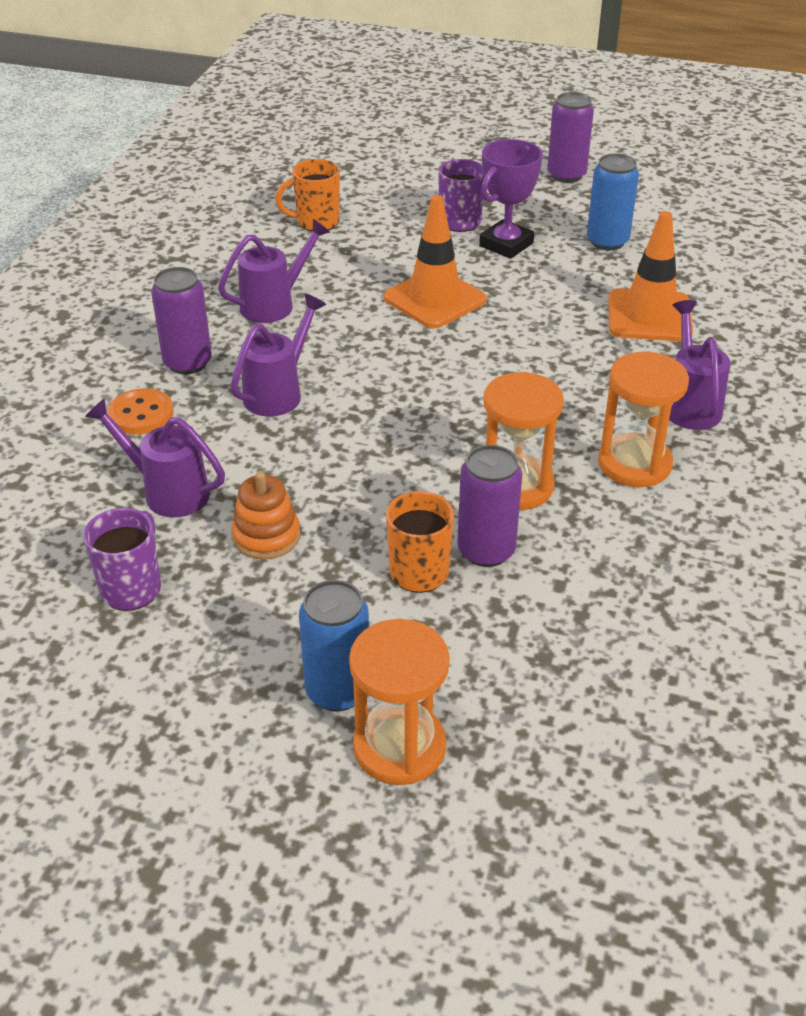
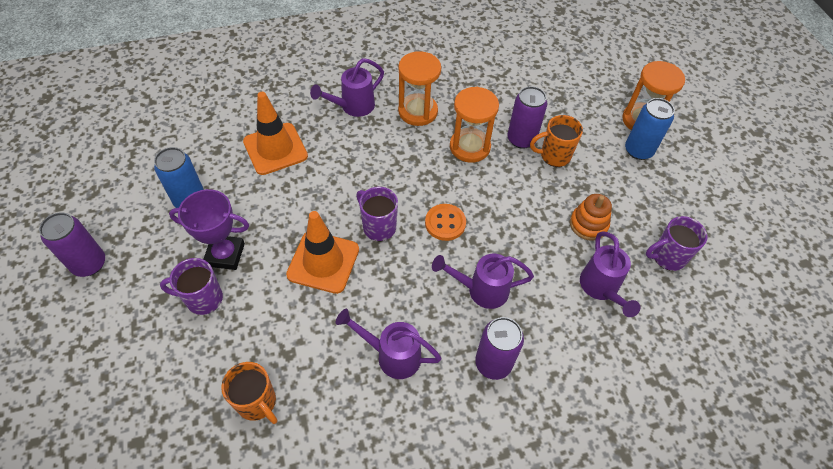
camera: 125 degrees left, 15 degrees up
(141, 414) = (559, 352): orange button -> orange button (445, 223)
(447, 352) = (378, 227): none -> purple mug

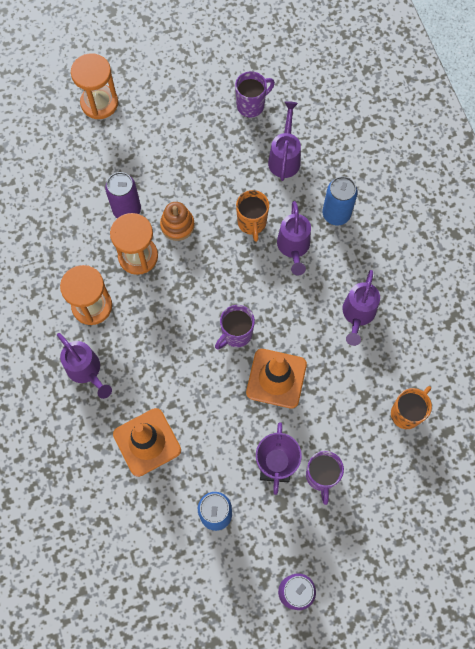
camera: 90 degrees left, 15 degrees up
(445, 223) = (228, 277): orange button -> none
(493, 363) = (356, 240): purple can -> none
(554, 156) = (146, 182): orange mug -> orange mug (252, 223)
(588, 224) = (222, 161): orange stacking toy -> orange stacking toy (177, 225)
(601, 288) = (284, 158): purple watering can -> purple watering can turned 75 degrees counterclockwise
(638, 150) = (137, 111): blue can -> blue can (336, 214)
(667, 257) = (251, 105): purple mug -> purple mug turned 105 degrees counterclockwise

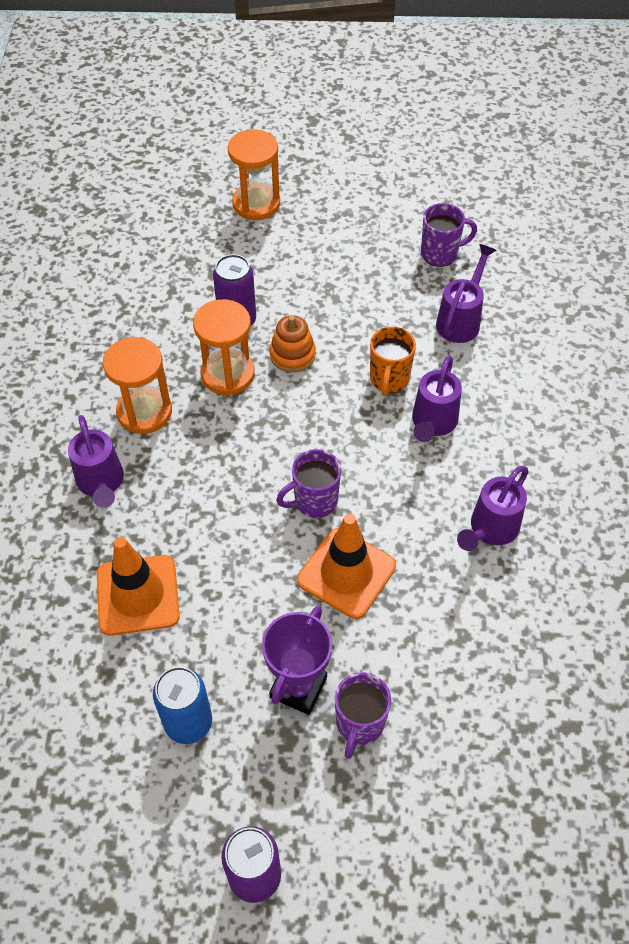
camera: 20 degrees right, 15 degrees down
(336, 214) = (505, 401): blue can -> none
(406, 413) = (516, 680): orange mug -> none

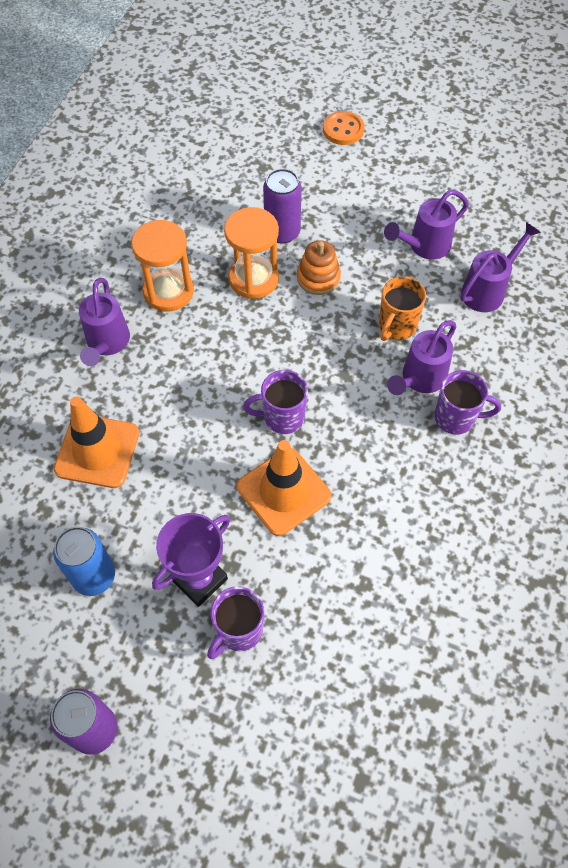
camera: 20 degrees right, 5 degrees up
(256, 204) = (343, 130): orange hourglass -> orange button
(440, 254) = (494, 222): purple mug -> purple mug (456, 418)
(490, 529) = (432, 495): purple watering can -> purple watering can (424, 246)

